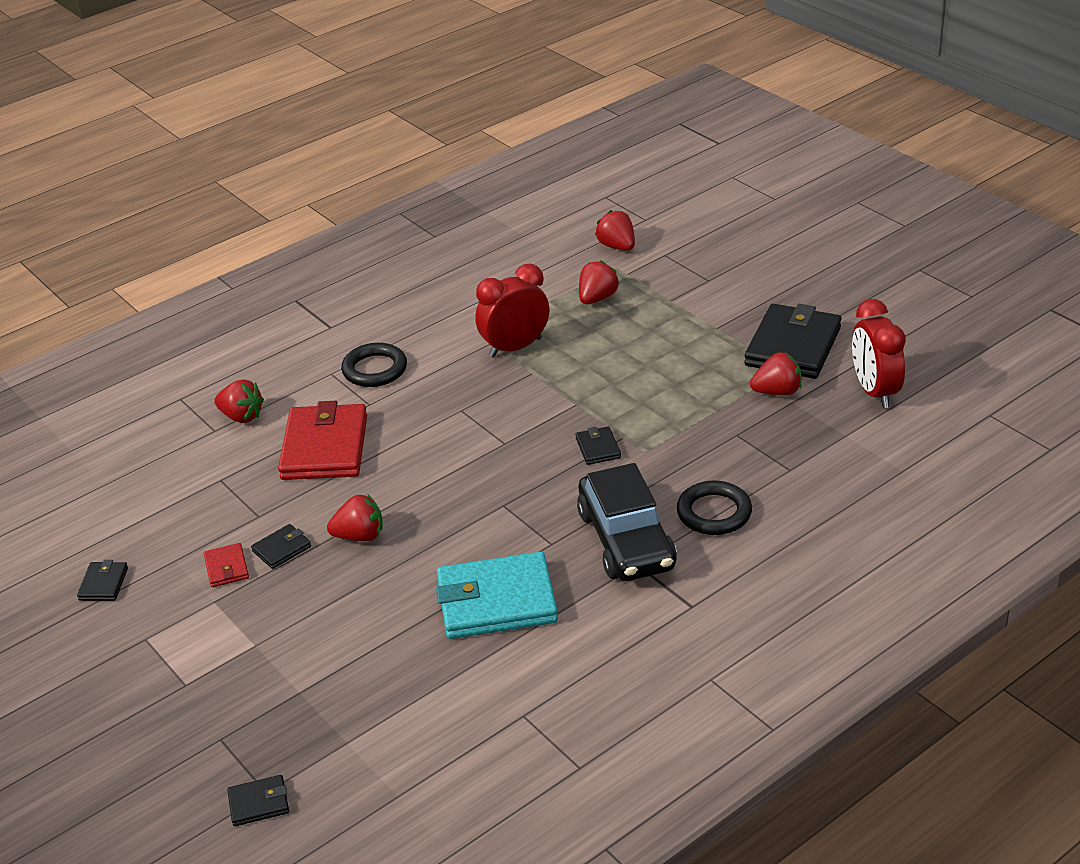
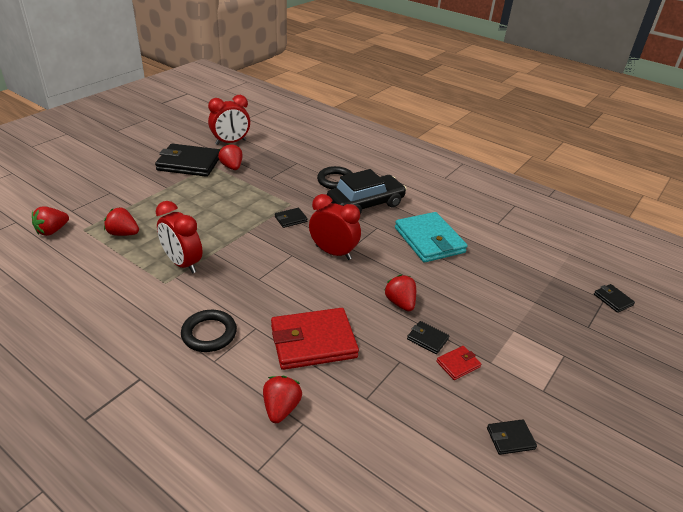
camera: 110 degrees left, 0 degrees up
(497, 484) = (333, 252): none -> red clock

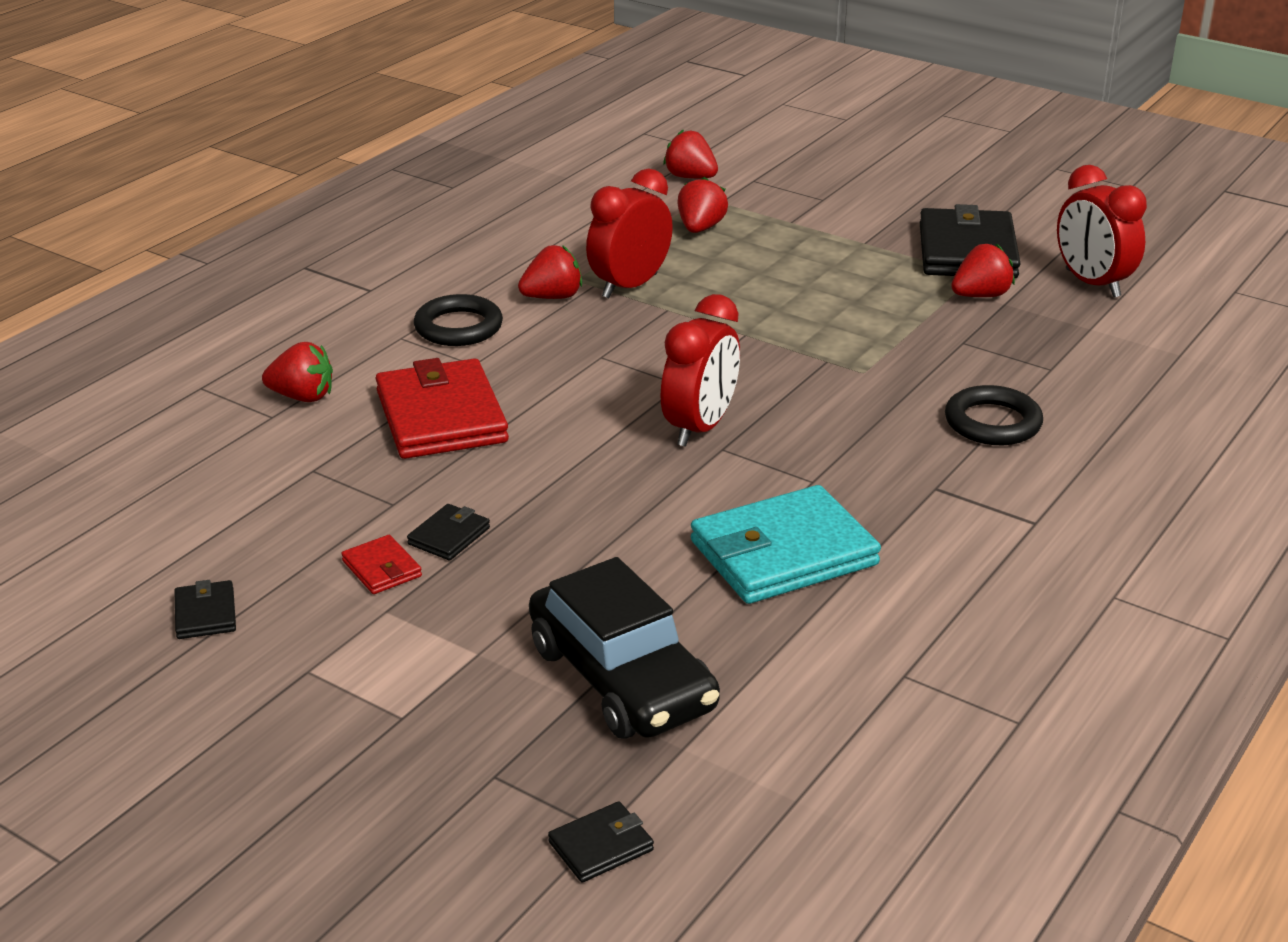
camera: 90 degrees right, 5 degrees down
(291, 219) = (803, 375): black wallet -> none
(365, 204) = (905, 464): black car -> black car (622, 678)
(400, 303) = (551, 507): red strawberry -> red strawberry (552, 297)

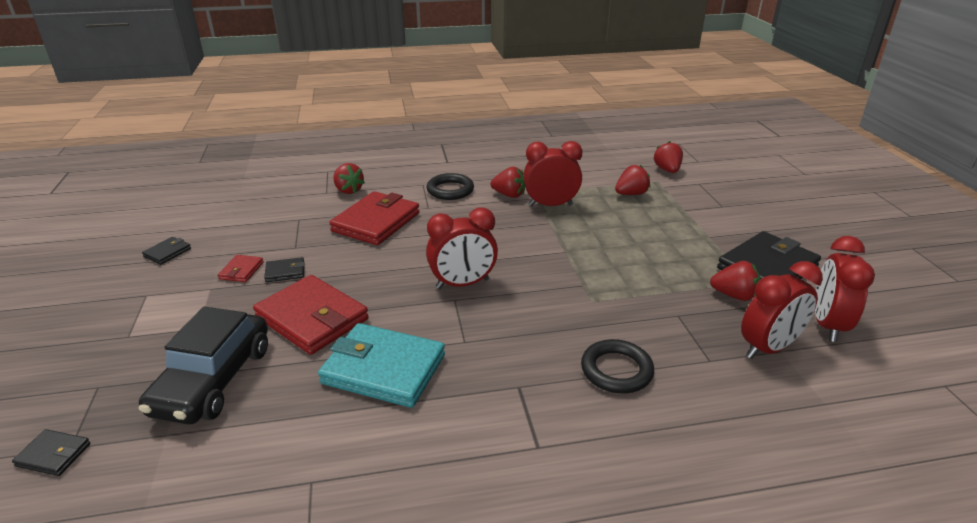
camera: 45 degrees right, 0 degrees up
(600, 559) = (312, 318): none -> red wallet
(1078, 331) = (768, 348): none -> red clock

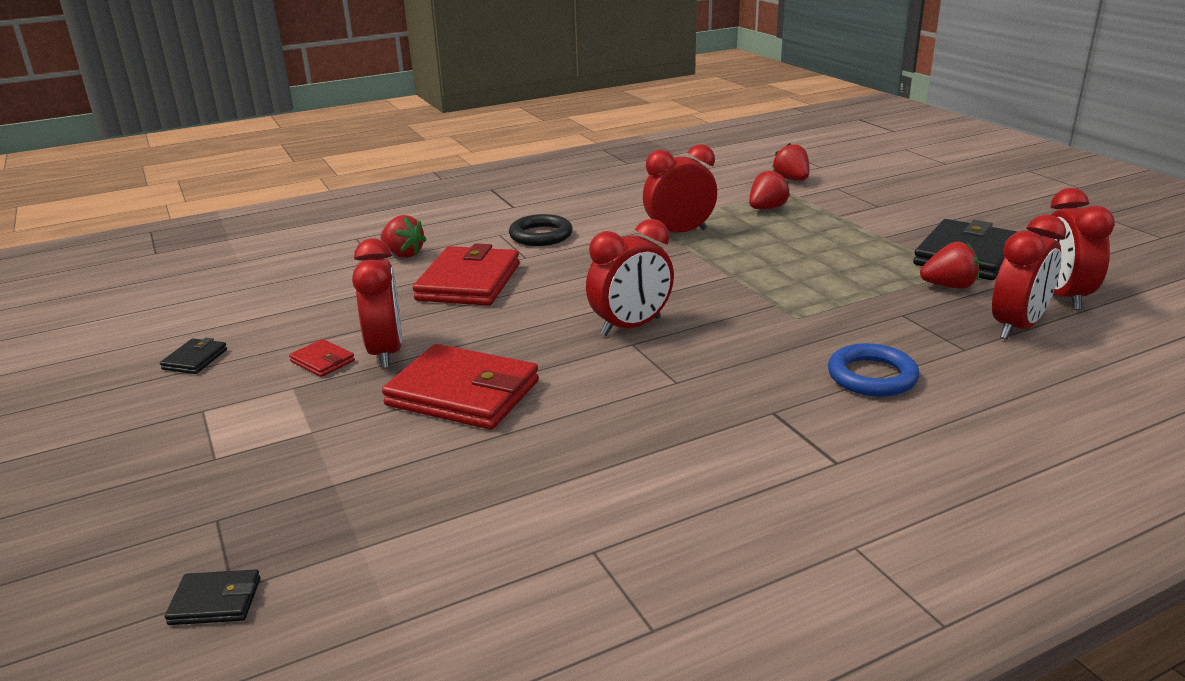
camera: 15 degrees left, 5 degrees down
(214, 380) = (380, 479): black car -> none
(241, 270) = (322, 361): red wallet -> red wallet turned 45 degrees counterclockwise
(285, 272) = (386, 352): black wallet -> red clock
(384, 369) = (598, 426): turquoise wallet -> none
(509, 195) = (620, 230): red strawberry -> none
(616, 370) = (872, 376): black ring -> blue ring

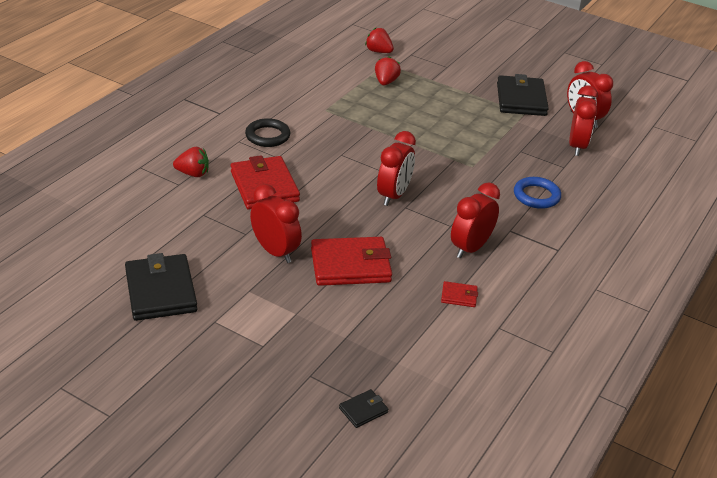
camera: 35 degrees left, 10 degrees up
(195, 359) = (160, 291): black wallet -> black wallet, size x2.22
(322, 361) = (244, 268): red wallet -> red wallet (459, 296)
(679, 233) = (352, 115): red clock -> red clock (470, 248)
(949, 286) = (528, 125): red strawberry -> none

